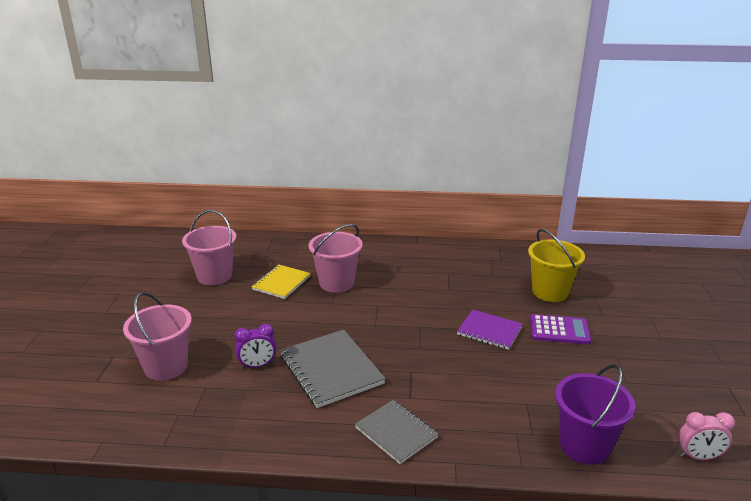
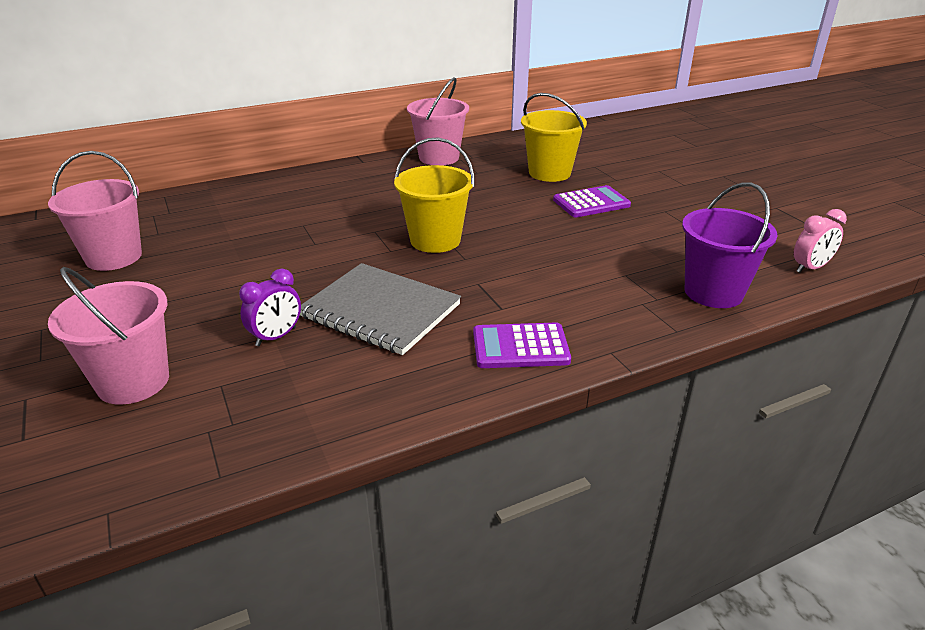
camera: 30 degrees left, 5 degrees up
(281, 283) = (224, 240): yellow notebook -> none
(336, 283) = (301, 222): pink bucket -> pink bucket (439, 157)
(396, 432) = (520, 347): grey notebook -> purple calculator
(411, 326) = (435, 240): none -> yellow bucket
(489, 331) = (524, 222): purple notebook -> none

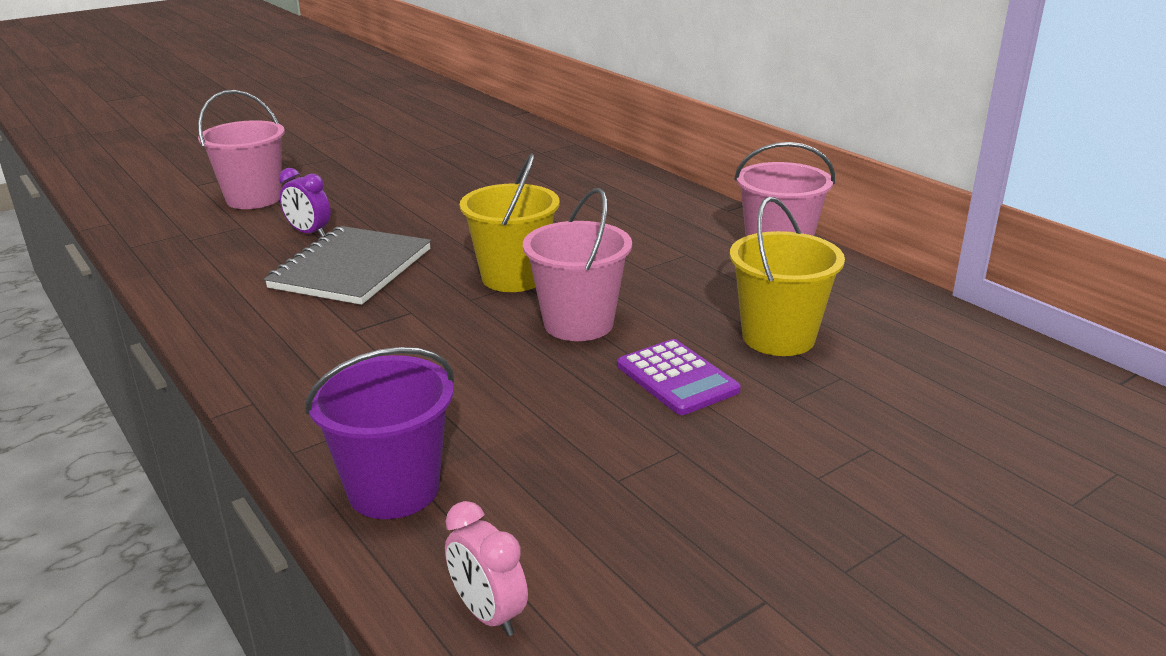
camera: 80 degrees right, 5 degrees down
(114, 257) = (446, 153): pink bucket -> pink bucket (578, 323)
(520, 347) = (273, 346): purple calculator -> none

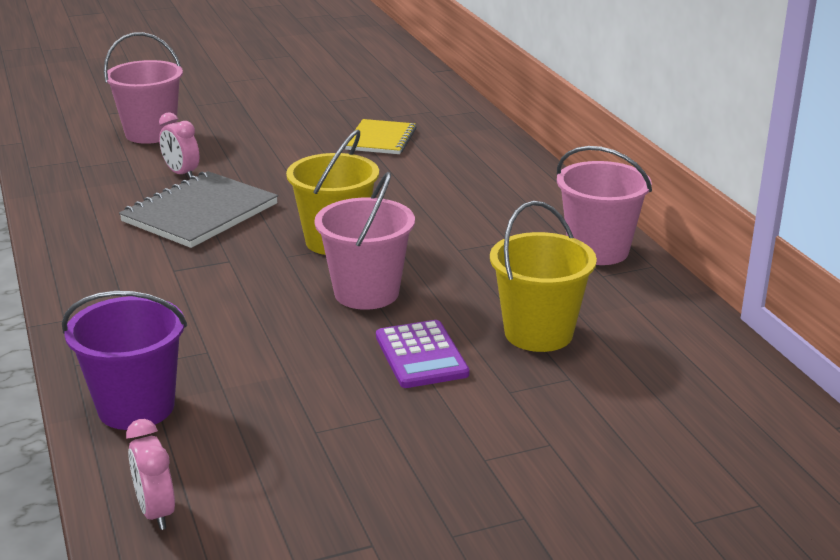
camera: 15 degrees right, 0 degrees up
(309, 233) = (181, 174): purple clock -> pink clock
(499, 178) = (381, 139): none -> yellow notebook

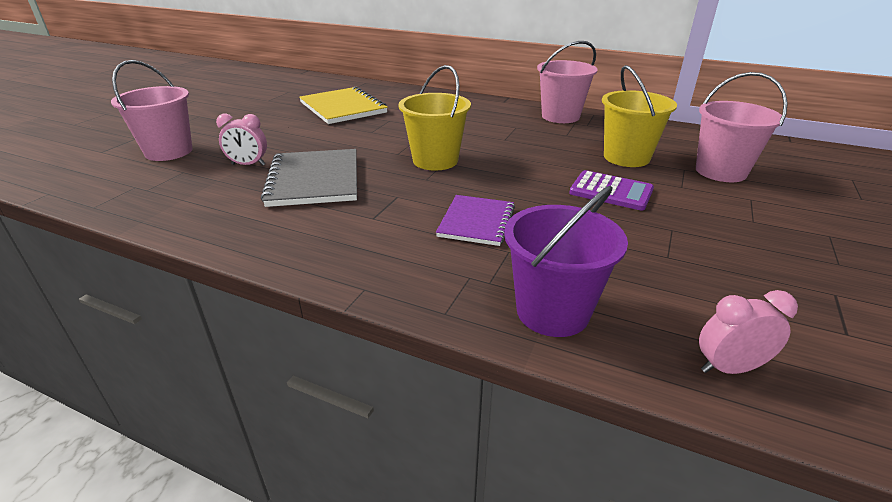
camera: 45 degrees left, 5 degrees up
(156, 512) = (729, 368): pink clock -> pink clock turned 150 degrees clockwise
(238, 316) = (476, 222): none -> purple notebook
(366, 293) = (513, 176): pink bucket -> pink bucket (720, 171)
(381, 139) = (343, 108): yellow notebook -> yellow notebook, size x1.56

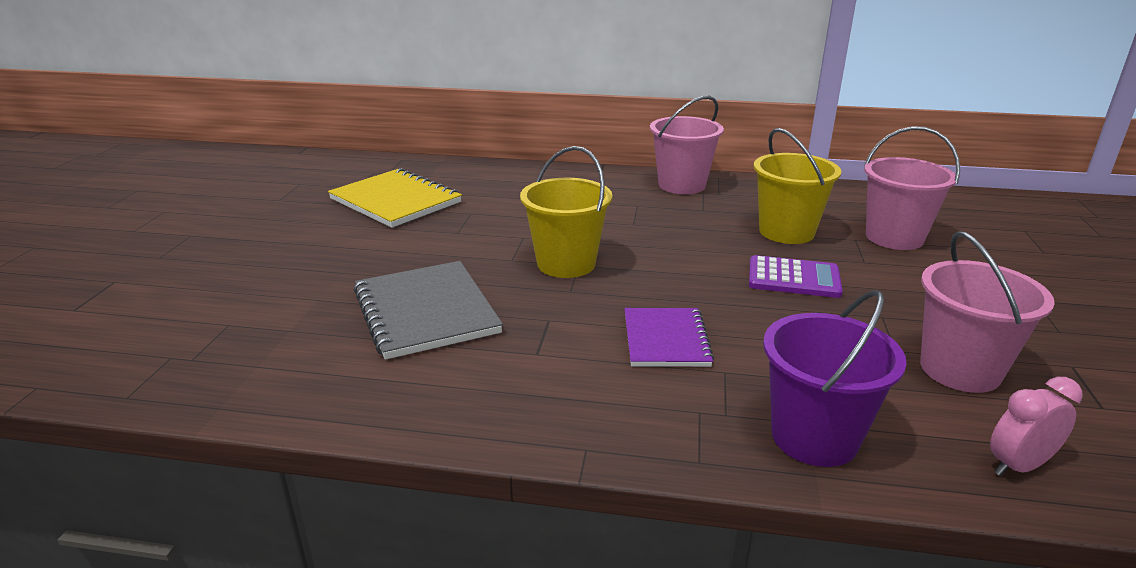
camera: 15 degrees left, 5 degrees down
(169, 152) = (183, 296): pink bucket -> pink bucket (960, 370)
(248, 165) = (317, 301): pink clock -> none

